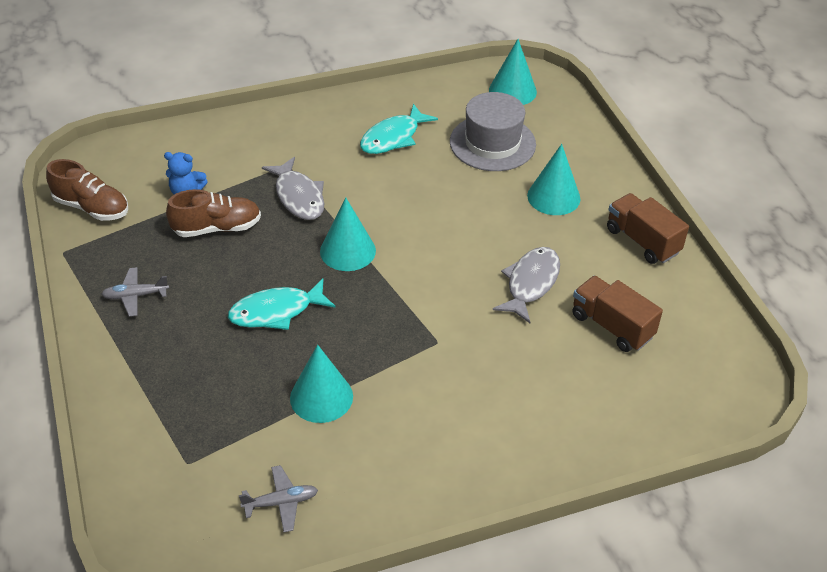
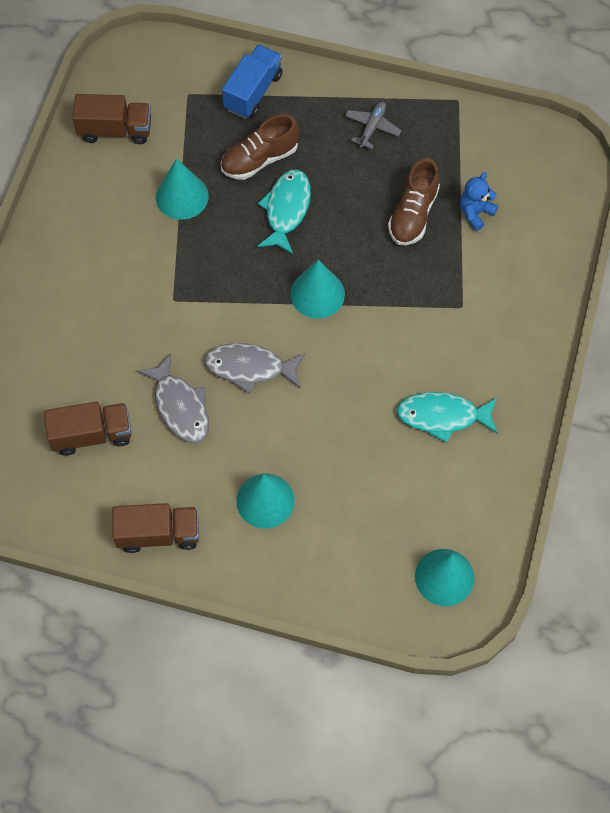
camera: 125 degrees right, 20 degrees up
(92, 207) = (501, 138): brown shoe -> brown shoe (259, 159)
(148, 408) = (253, 92): none -> blue truck
(281, 502) = (115, 130): grey plane -> brown truck
(298, 196) = (411, 293): grey fish -> grey fish (250, 368)
(393, 137) = (442, 416): turquoise fish -> turquoise fish turned 75 degrees counterclockwise
(492, 143) = (375, 499): grey hat -> none

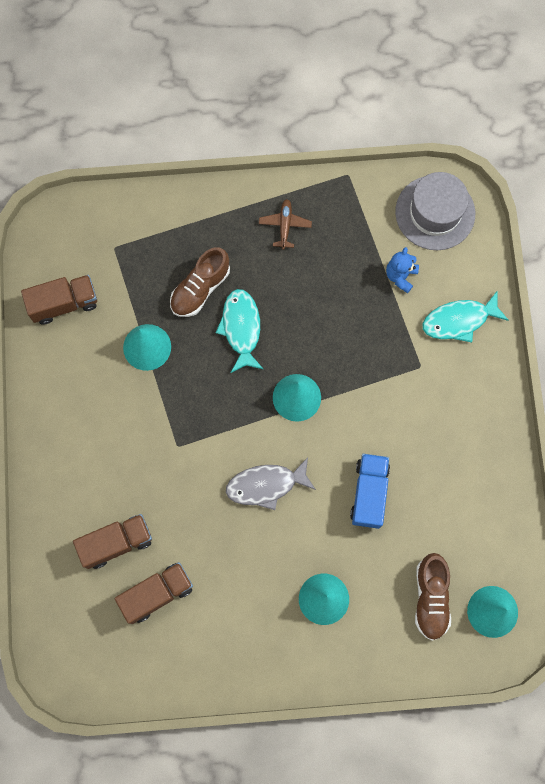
camera: 20 degrees left, 10 degrees up
(158, 534) = (247, 661): brown truck -> brown truck (116, 543)
(180, 406) = (221, 541): grey fish -> none
(253, 92) = (170, 226): blue truck -> blue truck (369, 493)
(372, 127) = (285, 225): grey plane -> brown plane
(413, 214) = (349, 295): brown shoe -> brown shoe (430, 598)
(442, 416) = (440, 471): turquoise fish -> turquoise fish (459, 320)
(536, 164) = (435, 213): none -> grey hat

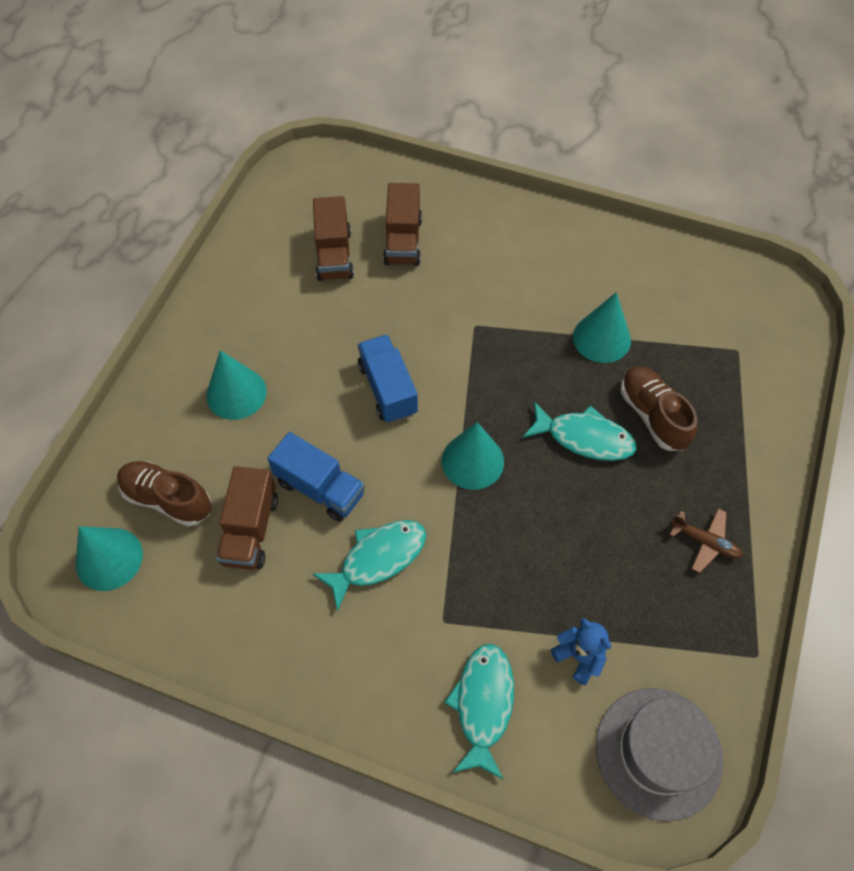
camera: 115 degrees right, 15 degrees down
(64, 304) = (684, 282): brown truck -> brown truck (250, 529)
(266, 485) = (388, 389): grey fish -> blue truck
(400, 428) = (378, 558): none -> turquoise fish

